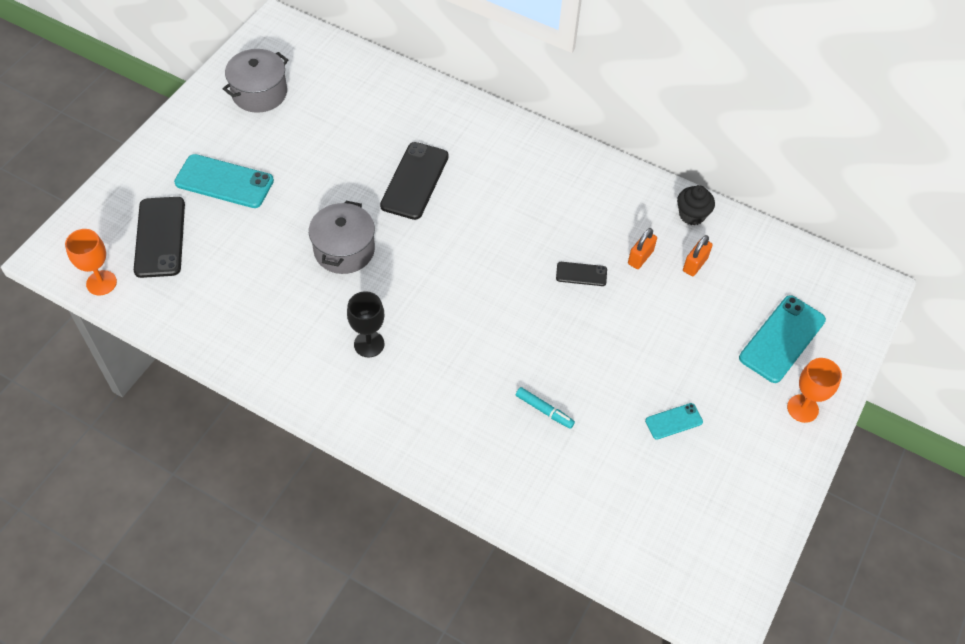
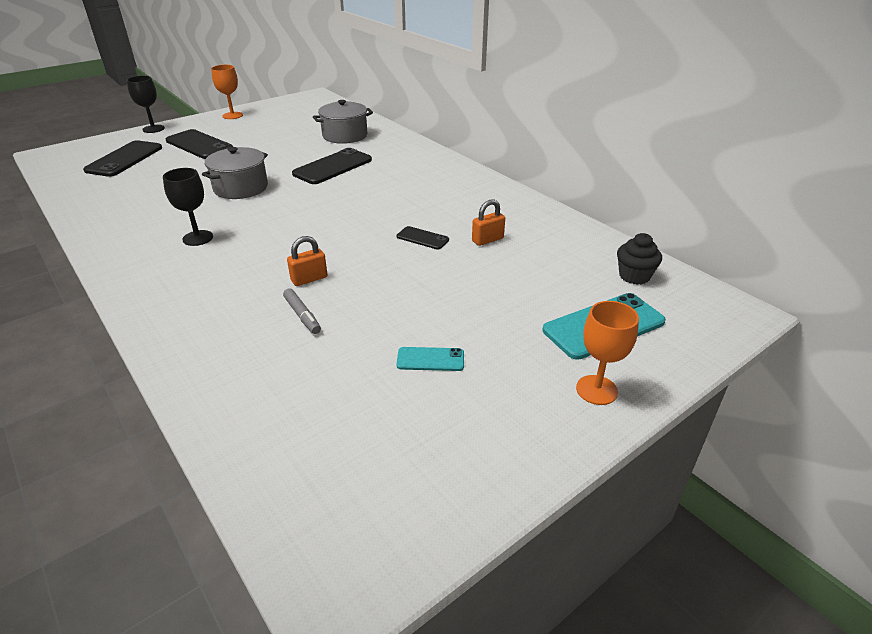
camera: 25 degrees right, 20 degrees down
(101, 283) = (58, 170): orange goblet -> orange goblet (232, 115)
(133, 163) = (153, 129): none -> black goblet
(224, 181) = (199, 145): turquoise phone -> black phone
(259, 93) = (270, 116): grey pot -> grey pot (345, 135)
(544, 410) = (302, 315): turquoise marker -> grey marker
(692, 215) = (558, 225): black cupcake -> black cupcake (634, 276)
(695, 264) = (539, 255): orange padlock -> orange padlock (309, 279)

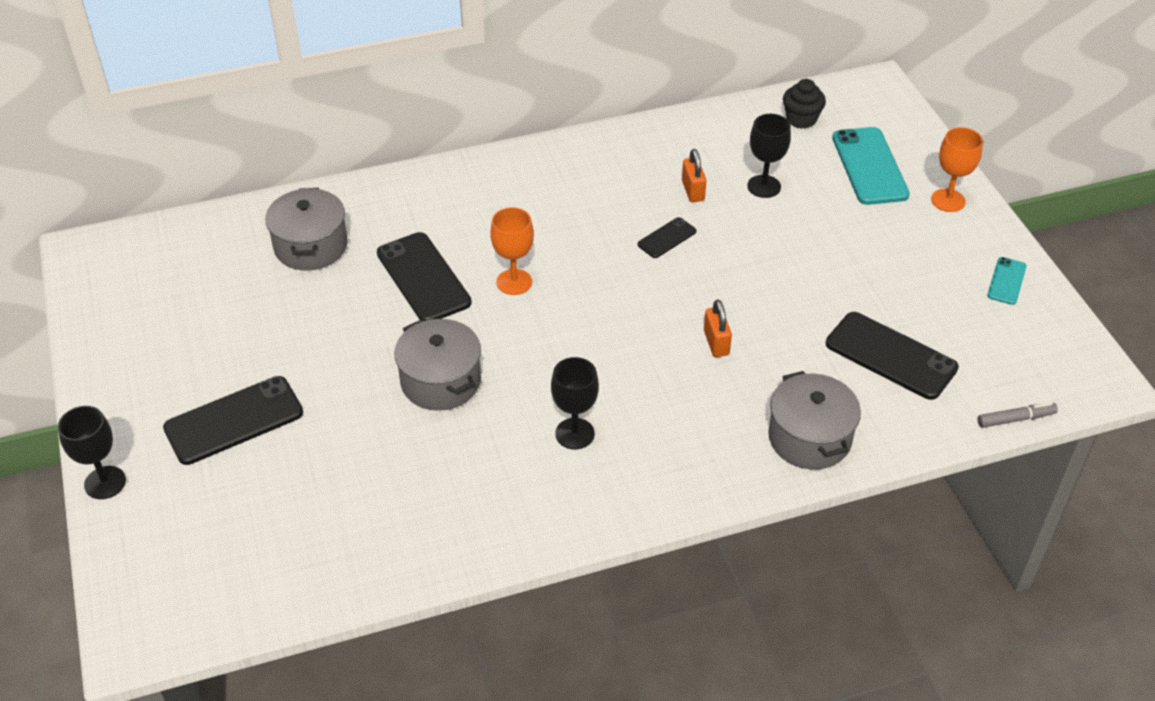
camera: 70 degrees left, 10 degrees up
(125, 159) = (237, 520): black phone -> black phone (891, 356)
(202, 345) = (809, 438): none -> grey pot
(232, 115) = (113, 369): orange goblet -> orange goblet (514, 282)
(302, 315) = (784, 357): grey marker -> grey marker (1016, 419)
(430, 359) = (882, 283): turquoise phone -> turquoise phone (1006, 281)
(521, 271) = (764, 186): none -> black goblet

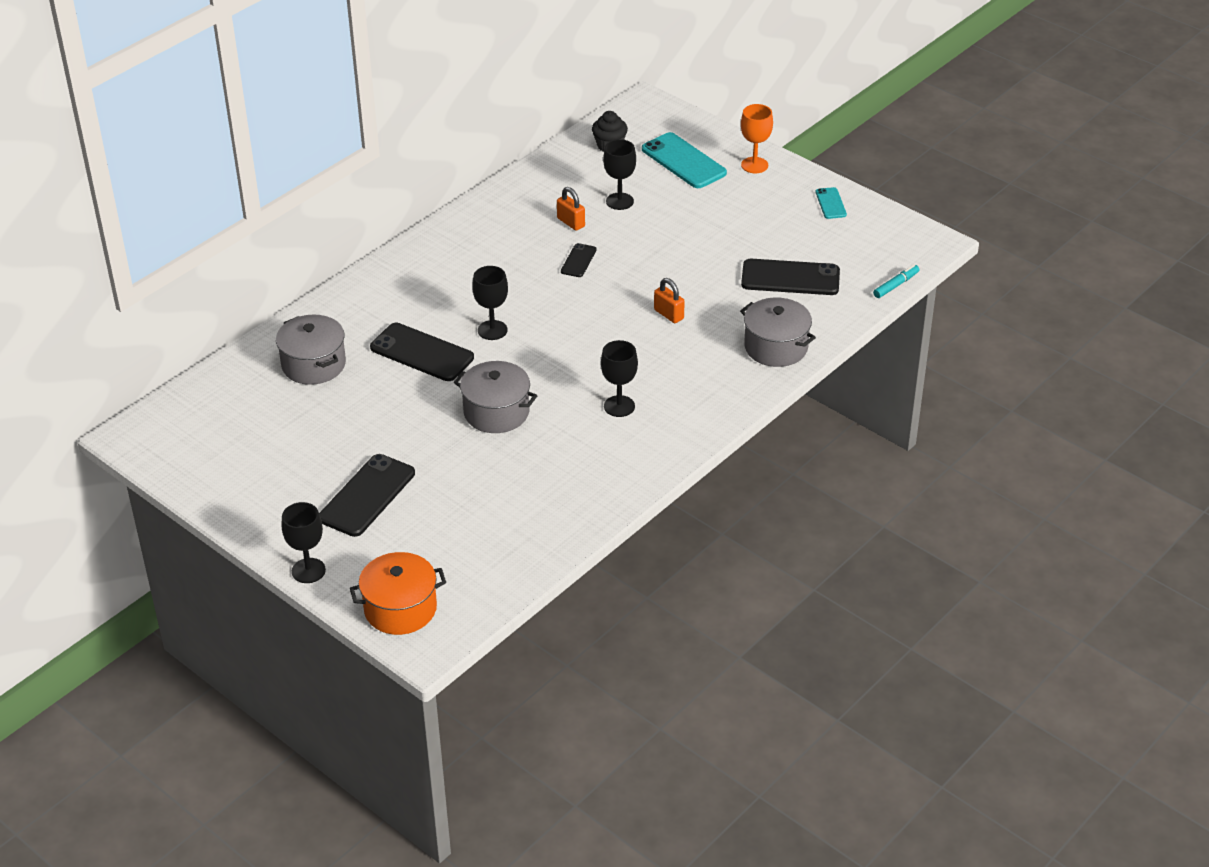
camera: 30 degrees left, 5 degrees down
(150, 577) = (400, 609): none -> orange pot
(514, 282) = (492, 330): orange goblet -> black goblet
(1016, 419) = (896, 285): grey marker -> turquoise marker

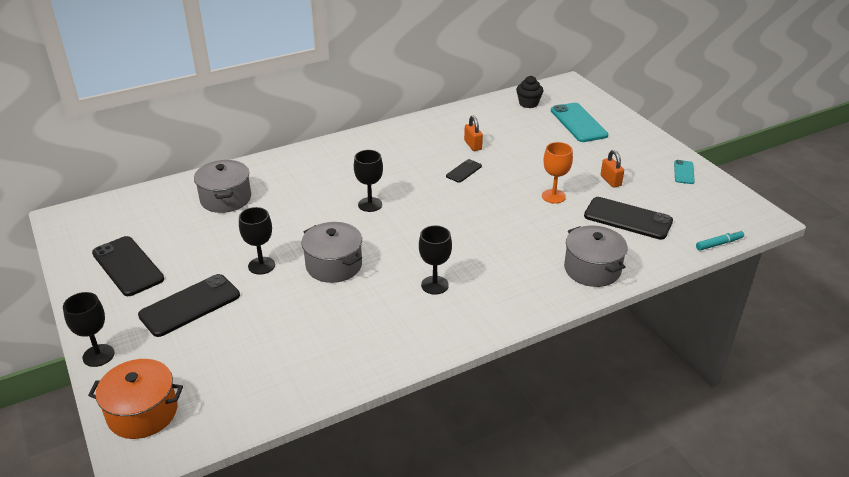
camera: 20 degrees right, 5 degrees down
(422, 353) = (307, 208): black phone -> black phone (127, 266)
(619, 201) = (517, 139): black goblet -> black goblet (261, 265)
(668, 314) = (513, 223): orange padlock -> orange padlock (610, 181)
(754, 165) = (632, 135): orange goblet -> orange goblet (553, 196)

